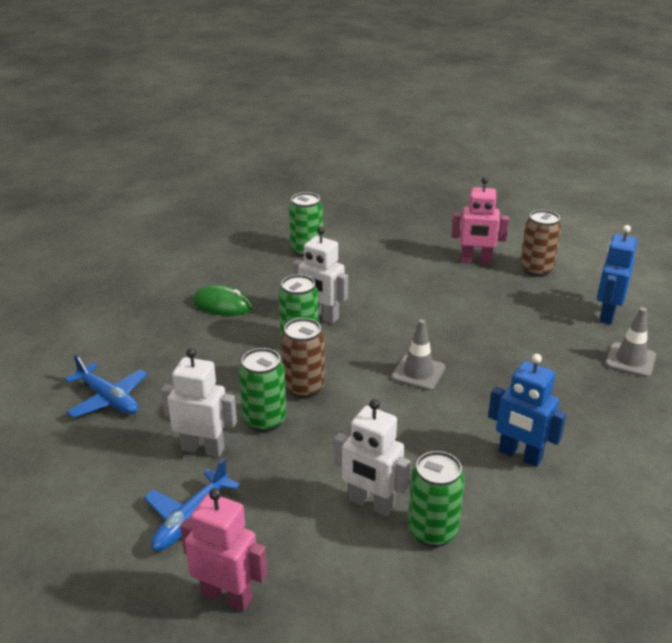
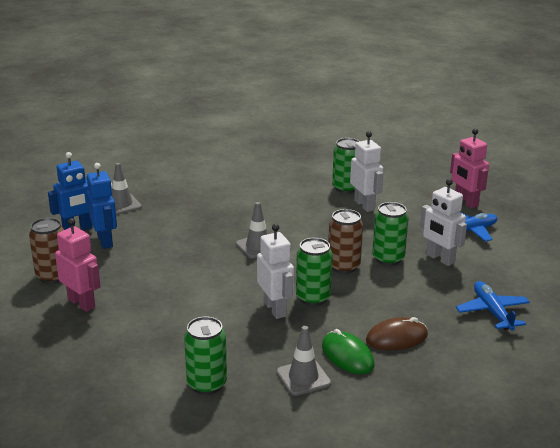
camera: 145 degrees left, 5 degrees down
(191, 334) = (396, 338): none -> brown mouse
(243, 278) = (303, 377): none -> grey traffic cone
(520, 455) = (262, 194): blue robot -> blue robot (105, 241)

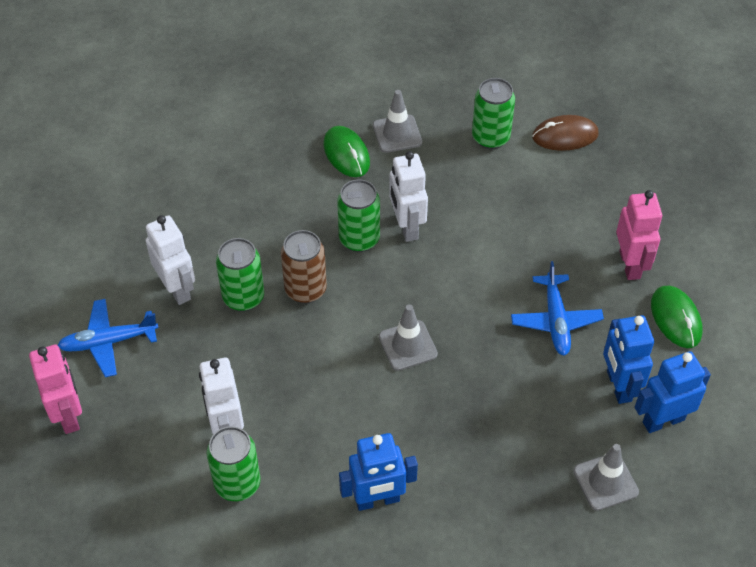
camera: 170 degrees left, 25 degrees up
(52, 276) = (675, 318): brown can -> green mouse
(82, 303) = (630, 264): pink robot -> pink robot turned 150 degrees counterclockwise
(261, 189) = (377, 500): none -> blue robot
(396, 338) = (287, 170): brown mouse -> brown mouse (565, 136)
(492, 312) = (166, 193): blue plane -> blue plane (555, 320)

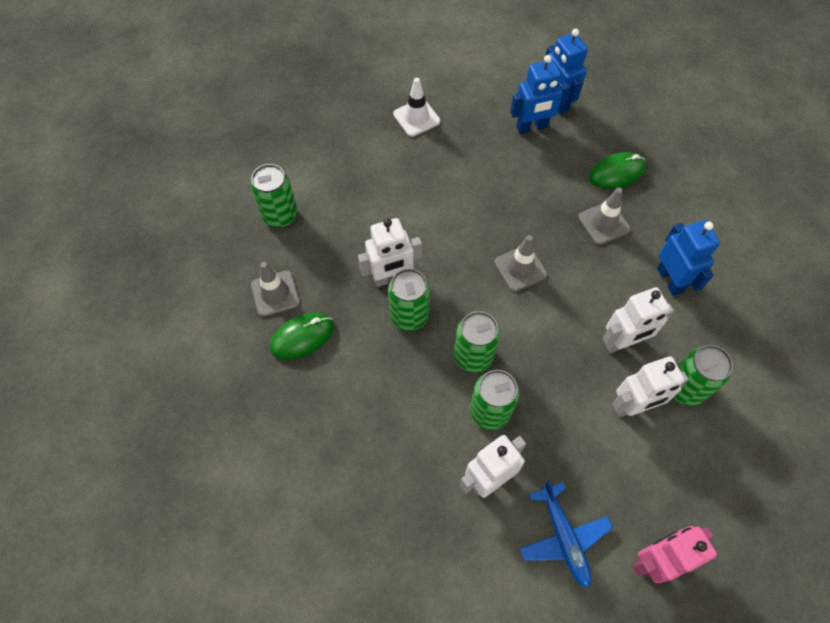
camera: 95 degrees left, 10 degrees up
(302, 432) = (622, 342): none -> white robot
(305, 289) = (473, 356): brown can -> green can
(555, 320) = (478, 166): blue plane -> none
(565, 136) = (277, 160): brown mouse -> none
(605, 481) = (614, 136): grey traffic cone -> grey traffic cone (604, 223)
(630, 264) = (416, 118): pink robot -> white traffic cone
(675, 318) = (464, 92): green mouse -> green mouse (616, 172)

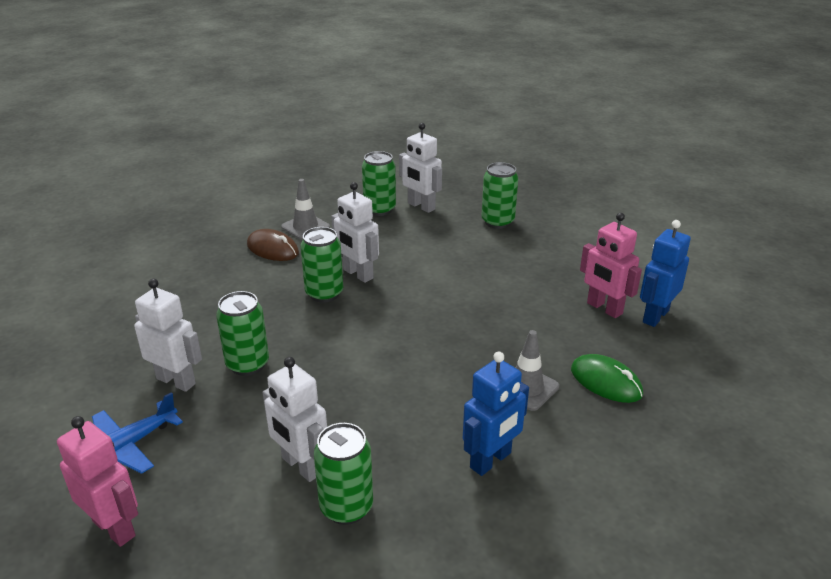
camera: 65 degrees right, 30 degrees down
(302, 337) = (272, 249): green mouse -> brown mouse
(416, 118) = (542, 242): white traffic cone -> none
(473, 356) = (302, 339): green can -> green can (497, 222)
(520, 268) = (422, 343): grey traffic cone -> none
(532, 127) = (604, 308): blue robot -> pink robot
(622, 342) = (378, 439): white robot -> white robot (421, 206)

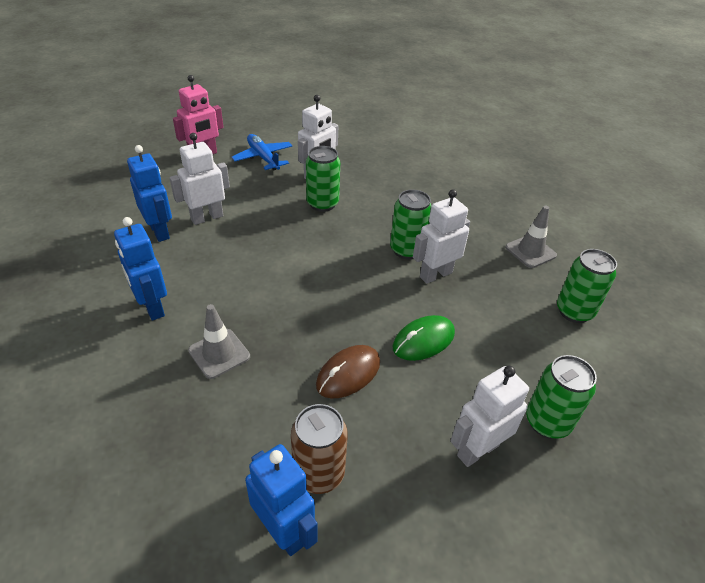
camera: 100 degrees right, 10 degrees up
(272, 249) = (488, 228): brown mouse -> brown mouse (348, 373)
(346, 507) = (160, 231): green can -> blue robot
(421, 206) = (585, 350): white robot -> white robot (477, 450)
(604, 308) = (319, 473): pink robot -> brown can
(606, 382) = (195, 421): green mouse -> green mouse (423, 340)

